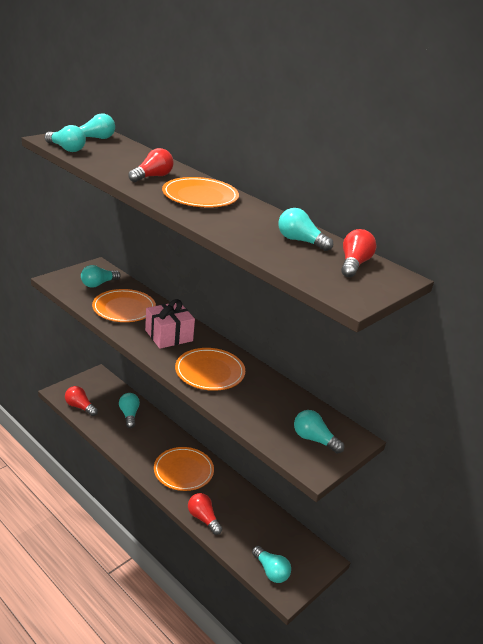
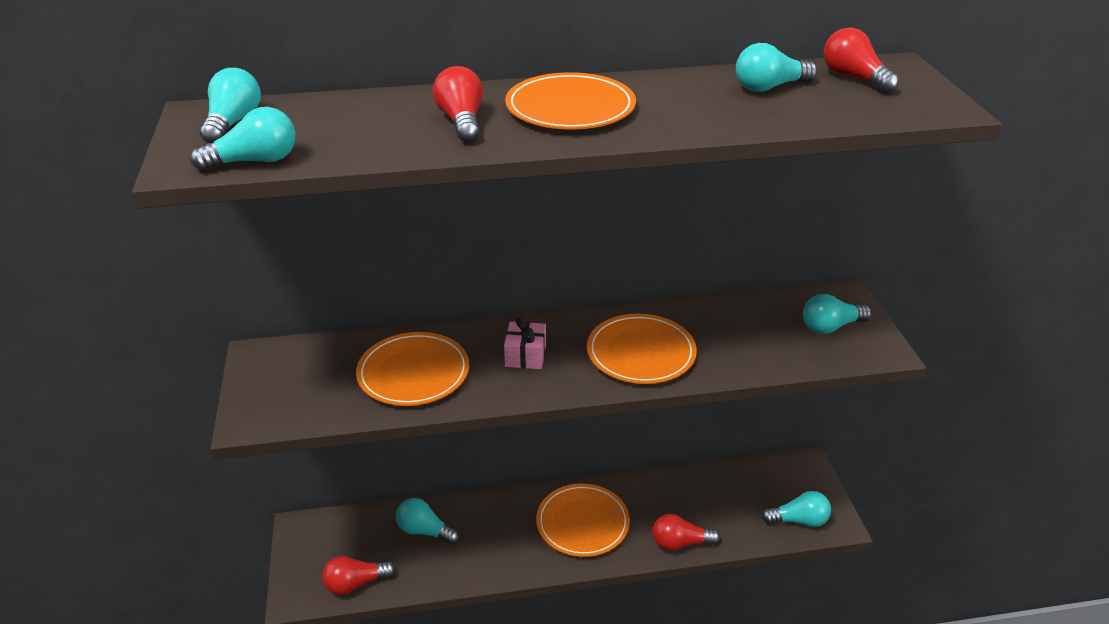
camera: 50 degrees left, 5 degrees up
(98, 284) = (315, 374): turquoise light bulb -> none
(169, 335) = (525, 356): pink gift -> pink gift, size x0.63

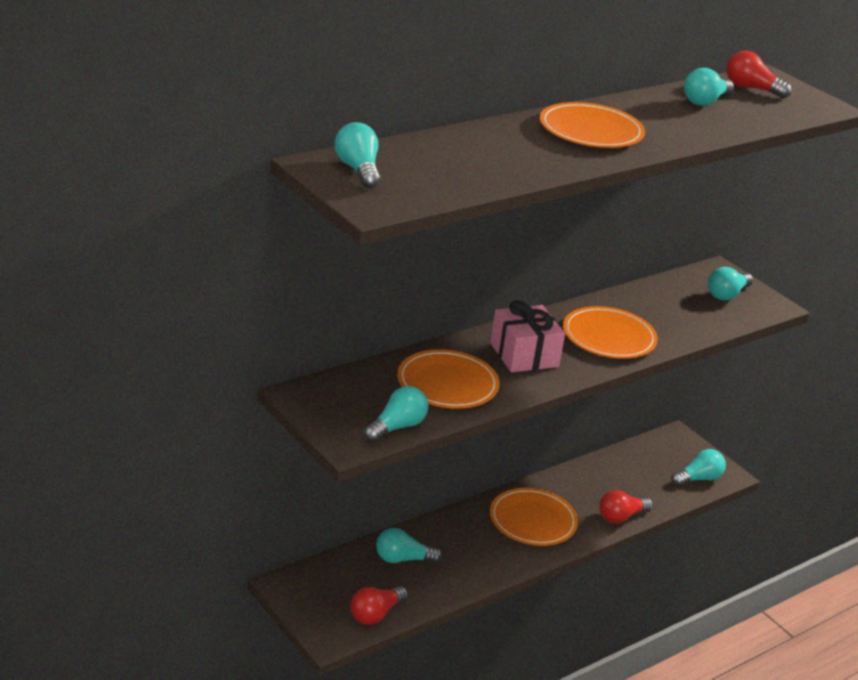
camera: 30 degrees left, 5 degrees down
(254, 161) = (421, 197): turquoise light bulb -> turquoise light bulb (397, 427)
(461, 121) = (528, 149): red light bulb -> none
(525, 356) = (524, 355): pink gift -> pink gift, size x1.59

